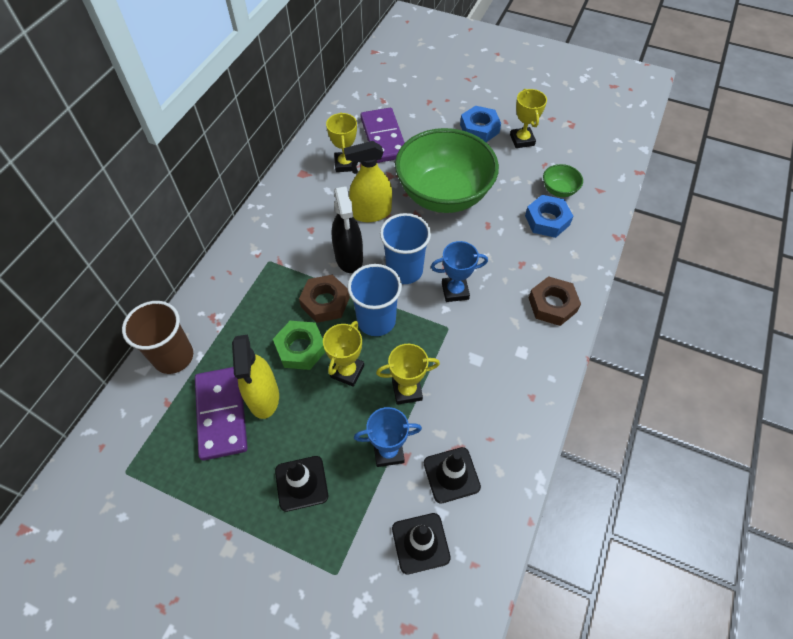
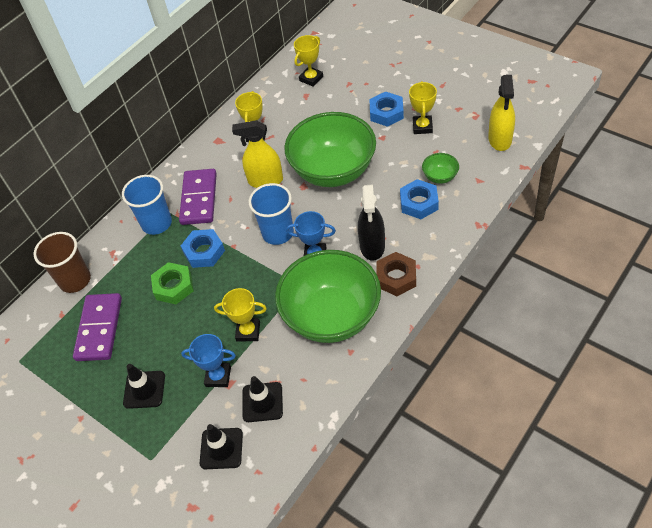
camera: 20 degrees right, 5 degrees down
(263, 397) = (134, 320): yellow spray bottle -> yellow spray bottle (500, 139)
(325, 302) = (204, 252): brown nut -> blue nut
(347, 371) = (205, 310): yellow trophy -> yellow trophy (311, 78)
(349, 257) = (235, 217): black spray bottle -> black spray bottle (372, 246)
(376, 320) = (241, 272): blue cup -> blue cup (157, 223)
(383, 138) = (297, 114): purple domino -> purple domino (199, 199)
(497, 358) = (331, 316): none -> green bowl

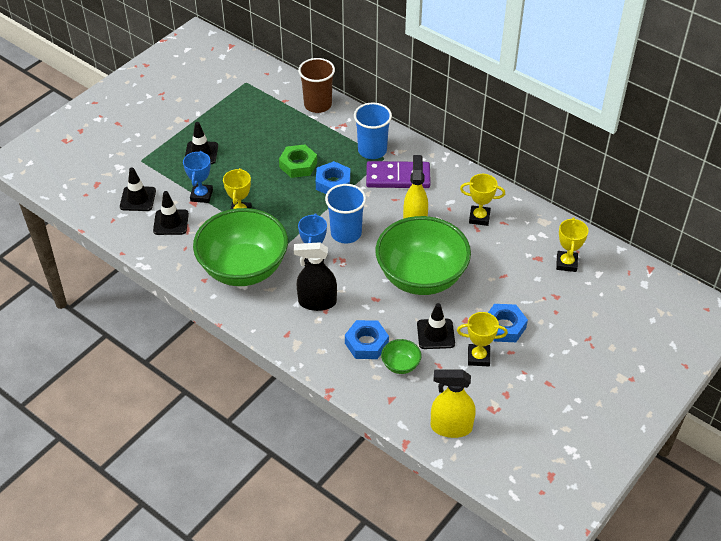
camera: 85 degrees right, 5 degrees down
(99, 329) = (265, 123): purple domino -> none
(311, 78) = (566, 263): yellow trophy -> yellow trophy turned 60 degrees clockwise
(396, 277) = (276, 317): brown nut -> none
(401, 156) = (435, 334): none -> black traffic cone

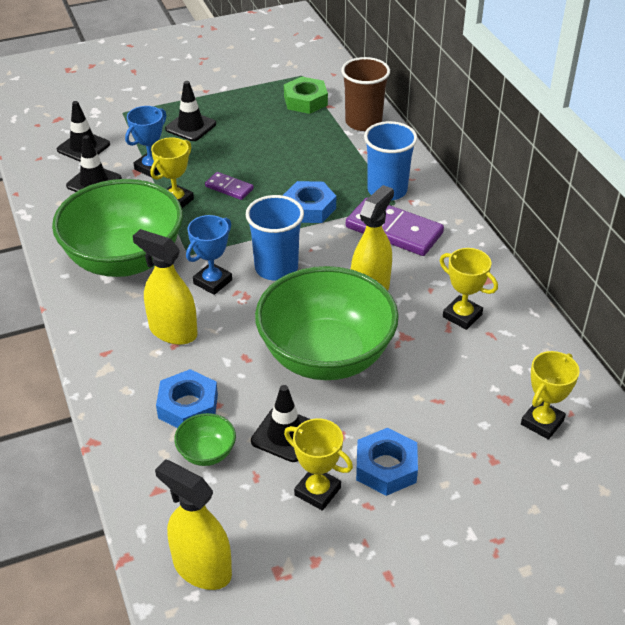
camera: 30 degrees right, 5 degrees down
(268, 189) = (229, 188): none -> purple domino
(298, 165) = (286, 175): green nut -> green nut (305, 101)
(317, 302) = (173, 331): black spray bottle -> yellow spray bottle

